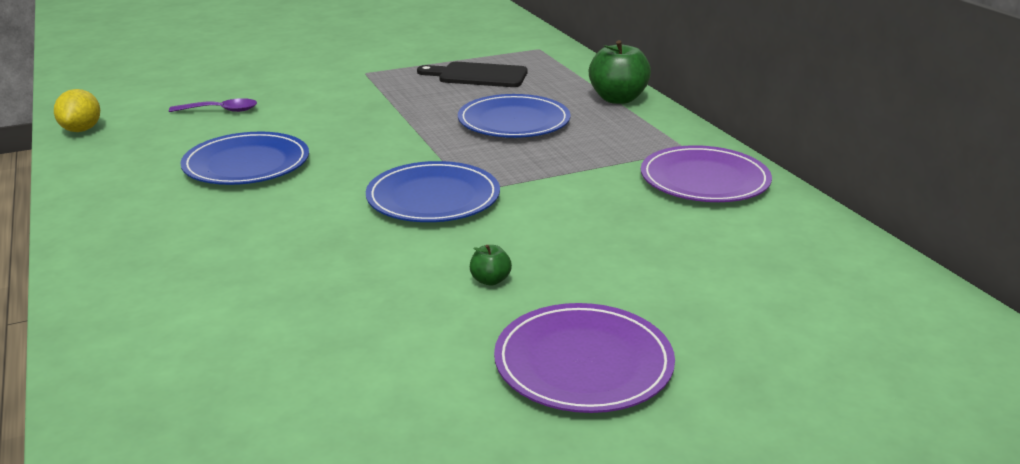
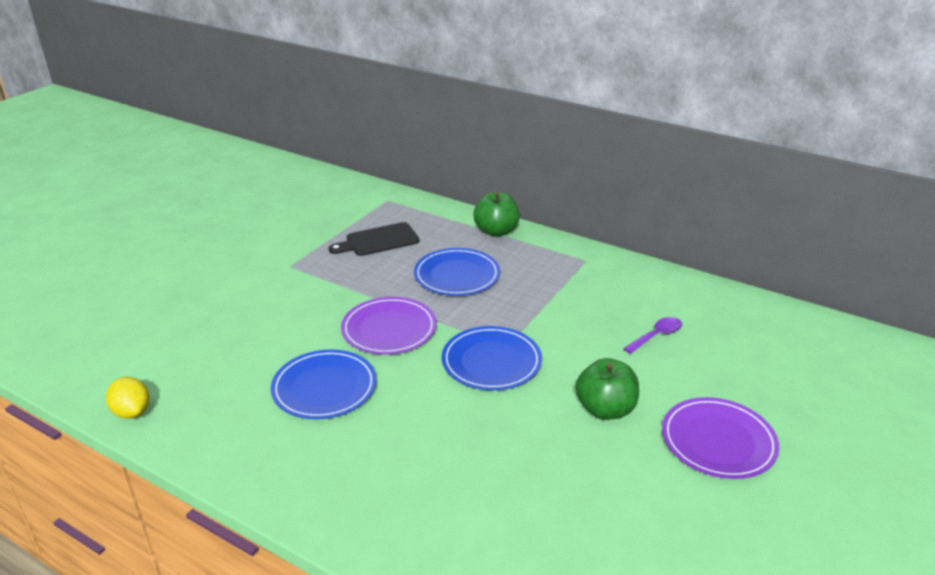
camera: 35 degrees left, 5 degrees up
(220, 110) = (227, 346): purple spoon -> purple spoon (656, 336)
(490, 280) = (605, 409): green apple -> green apple, size x2.15
(704, 180) = (622, 281): purple plate -> purple plate (389, 329)

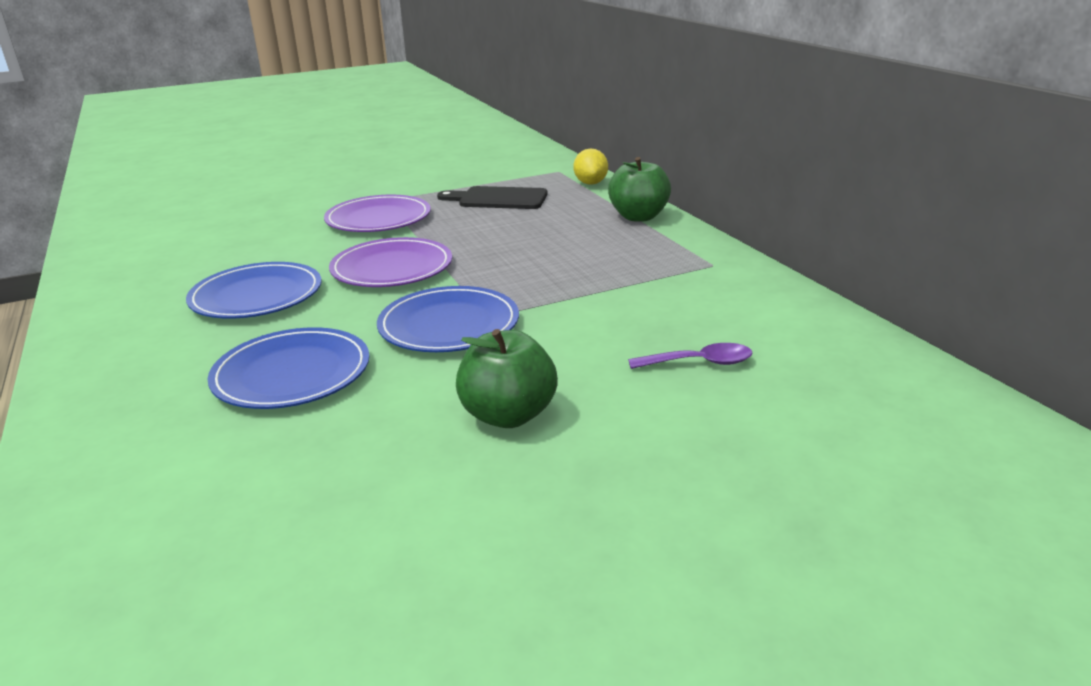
camera: 35 degrees right, 5 degrees down
(132, 412) = (92, 266): yellow lemon -> yellow lemon (590, 183)
(457, 275) = (534, 243): blue plate -> blue plate (292, 374)
(718, 441) = (614, 512): purple plate -> purple plate (378, 219)

